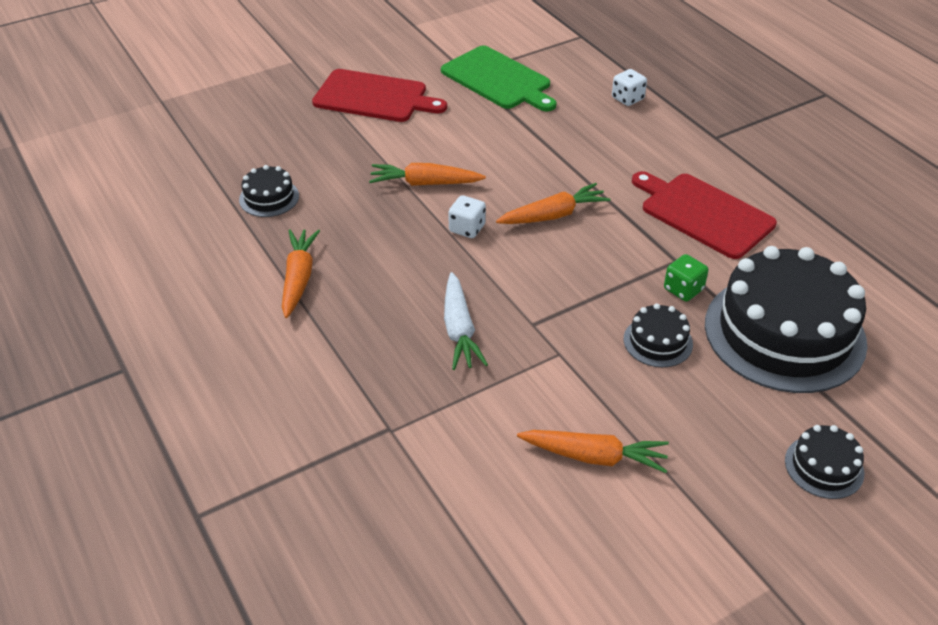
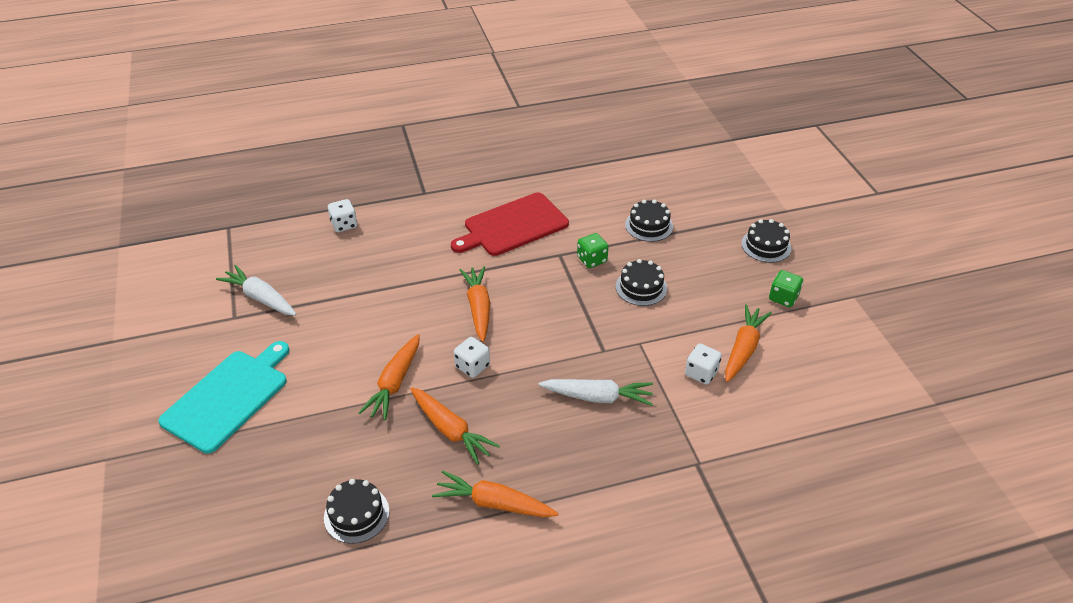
camera: 75 degrees left, 0 degrees up
(374, 97) = (228, 397): red cutting board -> turquoise cutting board
(378, 232) = (450, 430): none -> orange carrot
(498, 79) = (261, 298): green cutting board -> white carrot
(533, 417) = (701, 373): none -> white dice
(718, 495) = (783, 298): none -> green dice
(784, 333) = (649, 225): black cake -> black cake, size x0.43

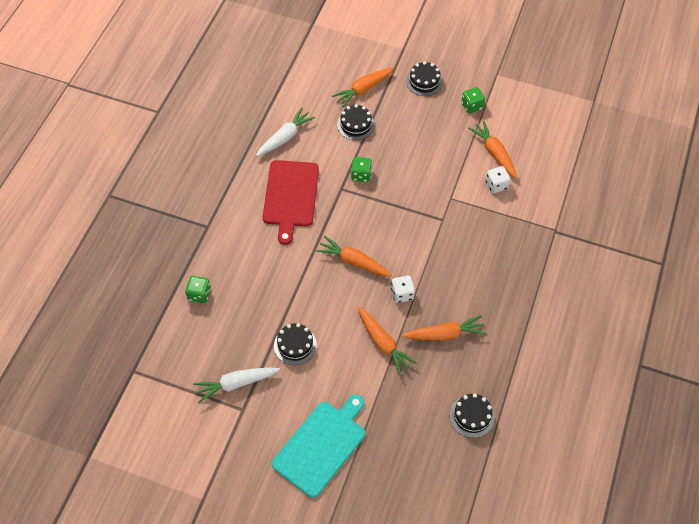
camera: 55 degrees left, 15 degrees up
(228, 397) = (321, 445): turquoise cutting board -> turquoise cutting board turned 60 degrees clockwise
(344, 225) = (199, 294): white dice -> green dice
(494, 503) = (513, 342): orange carrot -> orange carrot (363, 89)
(597, 397) = (475, 246): white carrot -> white carrot (285, 137)
(641, 287) = (406, 166): black cake -> black cake (295, 345)

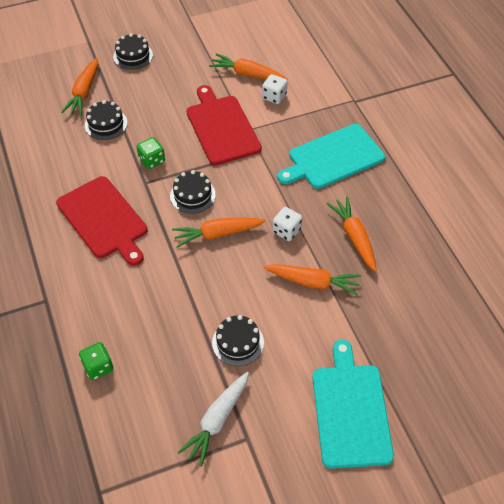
camera: 40 degrees left, 5 degrees down
(285, 137) = (48, 174): white carrot -> none
(433, 183) = (222, 127): none -> red cutting board
(444, 334) = (354, 237): orange carrot -> orange carrot turned 60 degrees counterclockwise
(472, 106) = (192, 51): green dice -> none
(472, 416) = (443, 285): black cake -> black cake (192, 195)
(491, 264) = (333, 158): none -> turquoise cutting board

